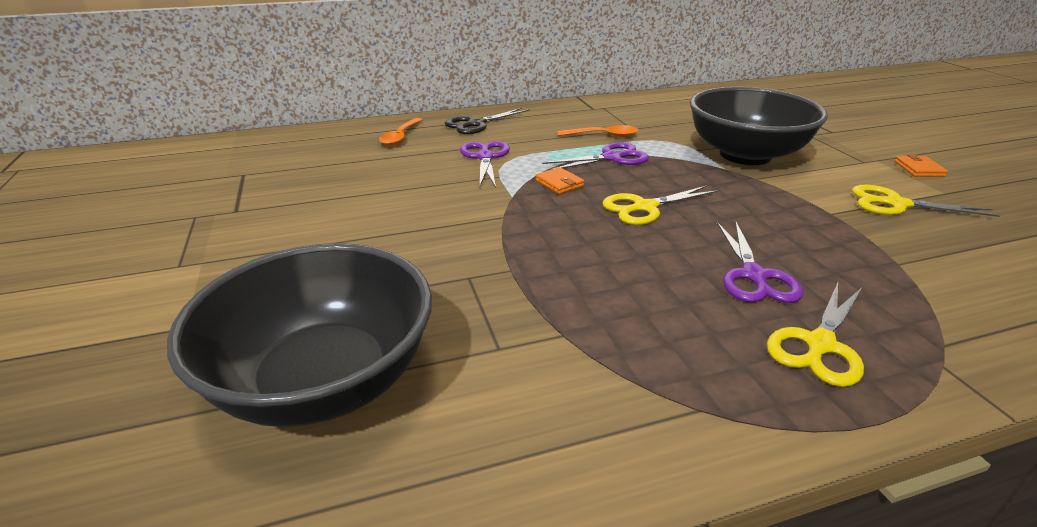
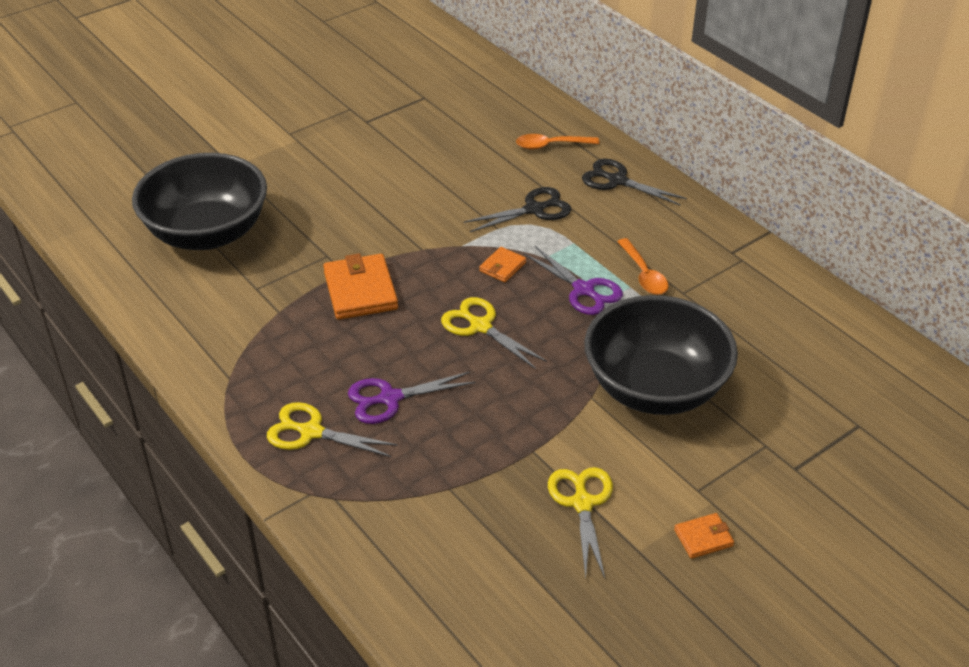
camera: 70 degrees right, 10 degrees up
(485, 157) = (534, 209): purple scissors -> black scissors
(552, 264) = (360, 290): none -> orange wallet

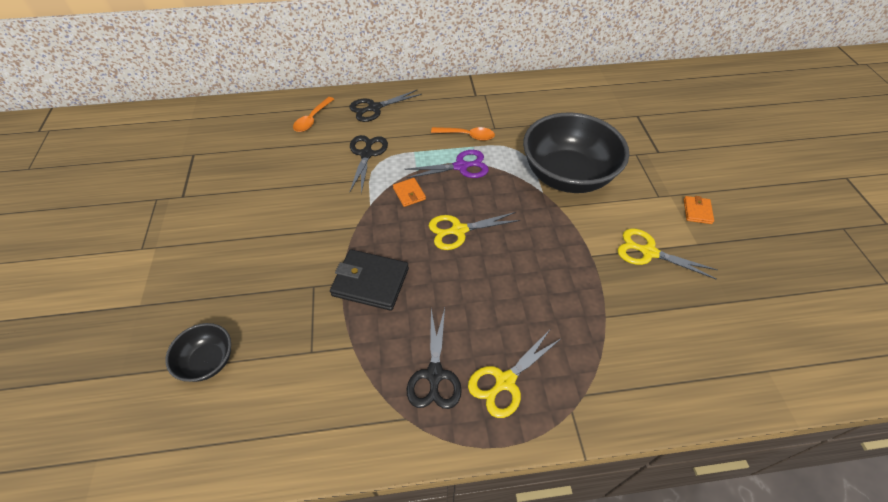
camera: 60 degrees left, 10 degrees up
(207, 233) = (208, 361): black bowl -> black bowl, size x0.47
(286, 379) = (434, 374): none -> black scissors
(360, 290) = (370, 282): orange wallet -> black wallet
(390, 398) = (498, 313): purple scissors -> none

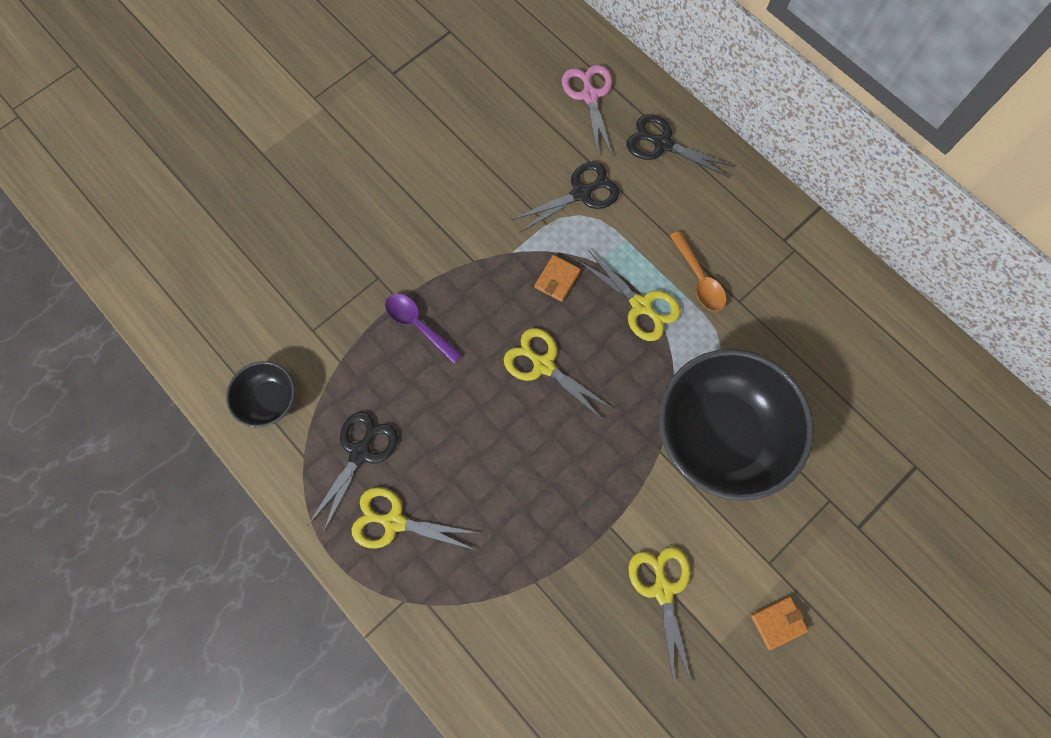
camera: 55 degrees right, 20 degrees up
(208, 361) = (250, 255): black bowl -> black bowl (269, 400)
(312, 119) = (590, 96): orange spoon -> pink scissors
(370, 282) = (418, 325): black wallet -> purple spoon
(434, 374) = (360, 453): black scissors -> black scissors turned 150 degrees clockwise
(461, 166) = (641, 305): purple scissors -> yellow scissors

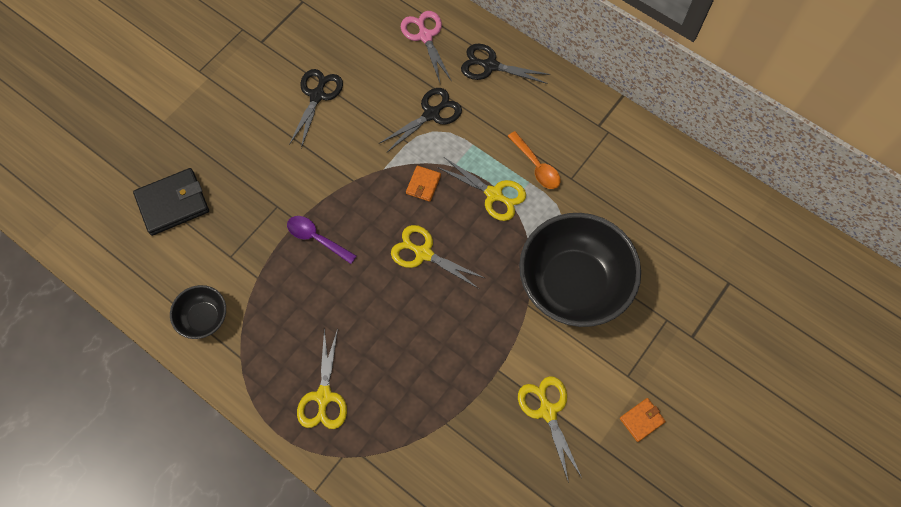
camera: 10 degrees left, 5 degrees down
(256, 254) = (173, 203): none -> black wallet
(360, 453) = (286, 347): black scissors -> black scissors (317, 96)
(394, 522) = (324, 396): yellow scissors -> yellow scissors turned 90 degrees counterclockwise

